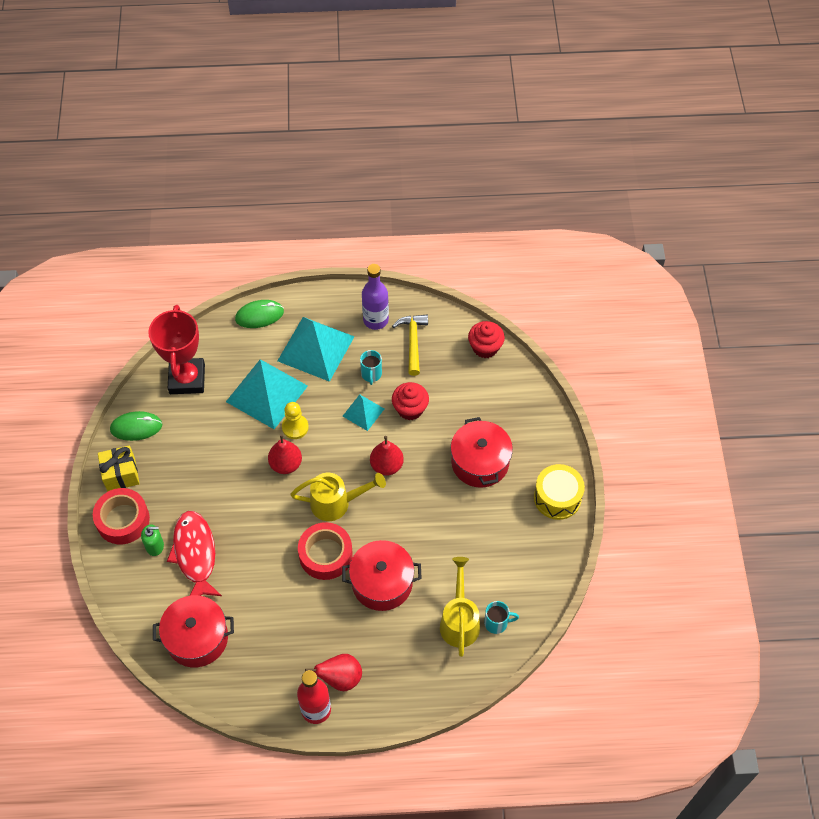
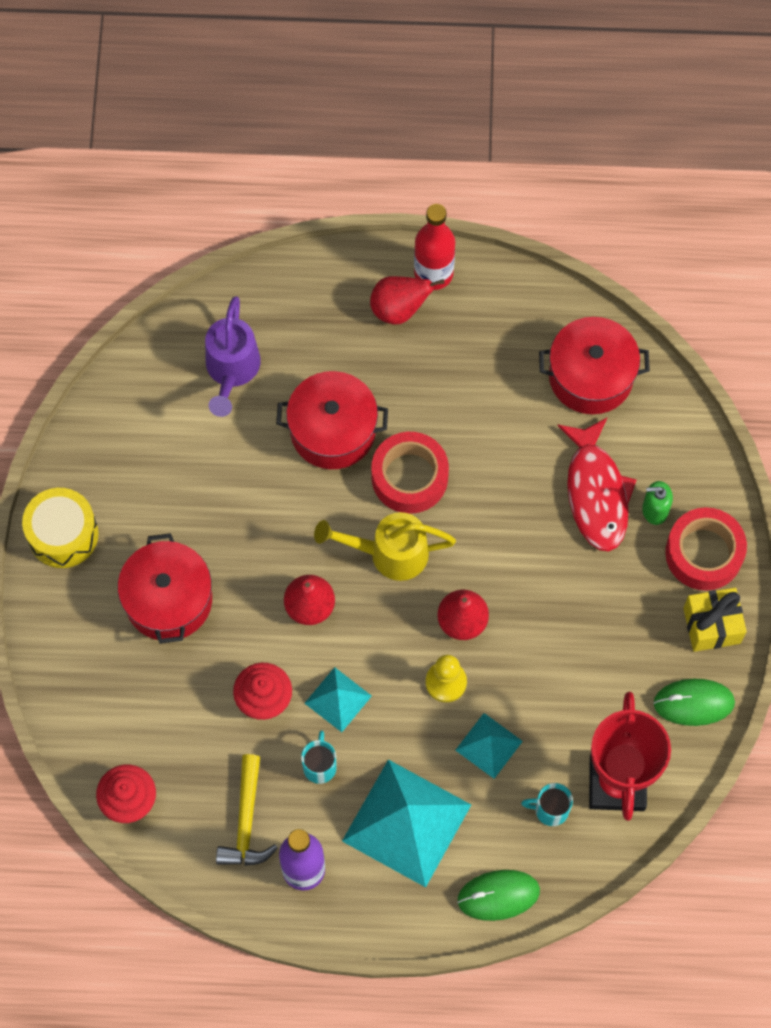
camera: 175 degrees left, 10 degrees up
(267, 393) = (488, 745): turquoise pyramid -> turquoise pyramid, size x0.51
(459, 621) = (231, 370): yellow watering can -> purple watering can
(497, 623) = (181, 363): turquoise mug -> turquoise mug (550, 810)

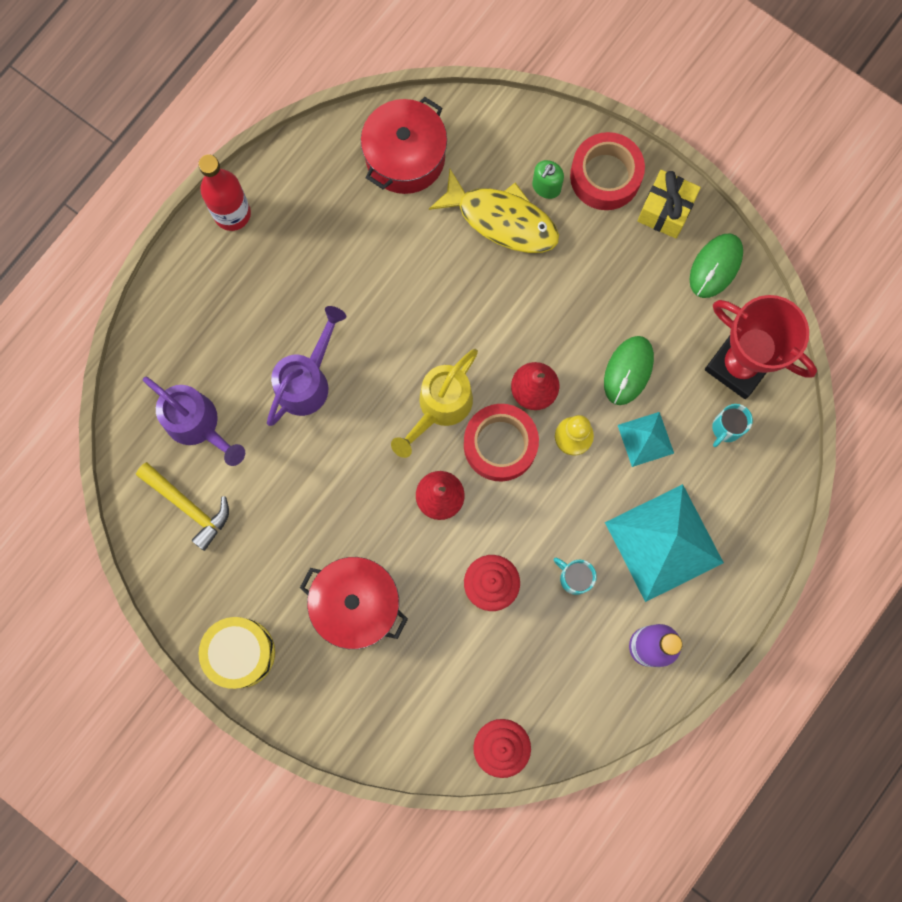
camera: 55 degrees left, 10 degrees up
(246, 821) = (580, 665): yellow hammer -> yellow hammer (188, 506)
(333, 430) = (307, 381): red pot -> purple watering can
(338, 699) = (530, 527): turquoise pyramid -> none
(399, 309) = (243, 260): red pear -> none
(409, 477) = (388, 349): red tape -> red tape (500, 445)
(498, 895) = (766, 513): green mouse -> green mouse (628, 371)
(596, 493) = (502, 219): red fish -> yellow fish

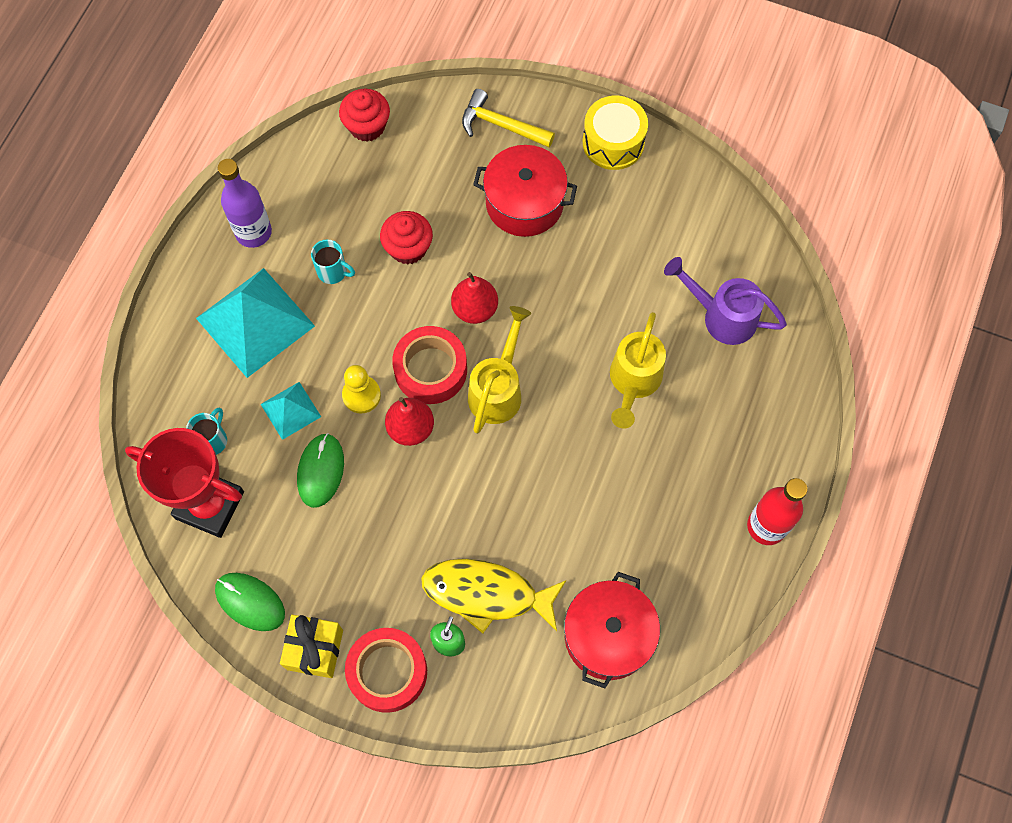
camera: 165 degrees right, 10 degrees down
(188, 506) = (703, 245): yellow hammer -> yellow hammer (501, 125)
(307, 381) = (633, 382): purple watering can -> yellow watering can
(715, 266) = (250, 602): green mouse -> green mouse turned 75 degrees counterclockwise

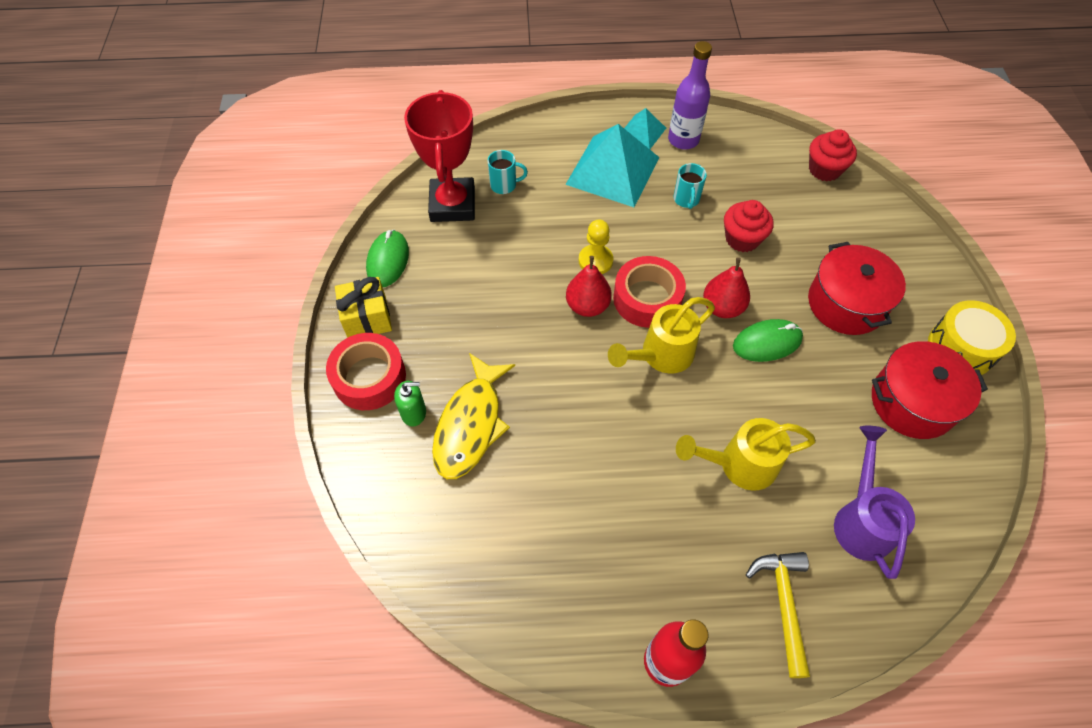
camera: 65 degrees right, 10 degrees down
(291, 410) = (555, 221): turquoise pyramid -> turquoise pyramid (642, 132)
(320, 471) = (516, 261): green mouse -> green mouse (767, 342)
(486, 594) = (470, 424): yellow fish -> yellow fish turned 150 degrees counterclockwise
(498, 389) = (661, 355): yellow watering can -> yellow watering can turned 150 degrees clockwise
(501, 125) = (903, 257): yellow hammer -> yellow hammer (783, 604)
(608, 636) = (477, 546): red pot -> red pot (912, 402)

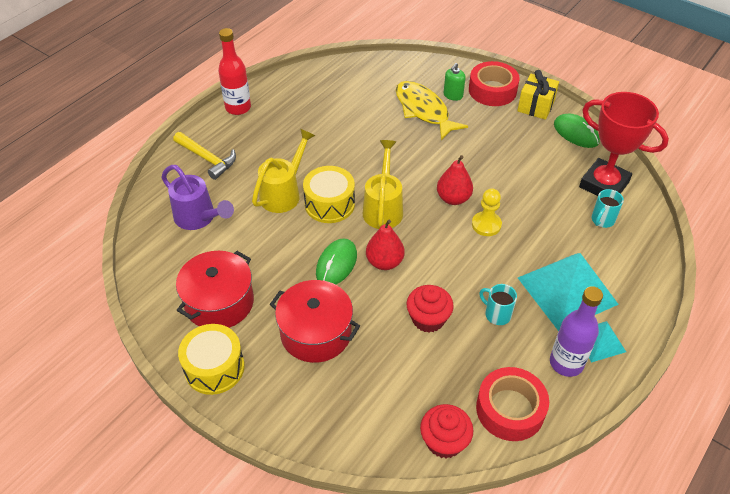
camera: 130 degrees right, 10 degrees down
(647, 298) = (430, 230): red tape -> red tape (510, 409)
(706, 407) = (329, 204): none -> yellow drum

